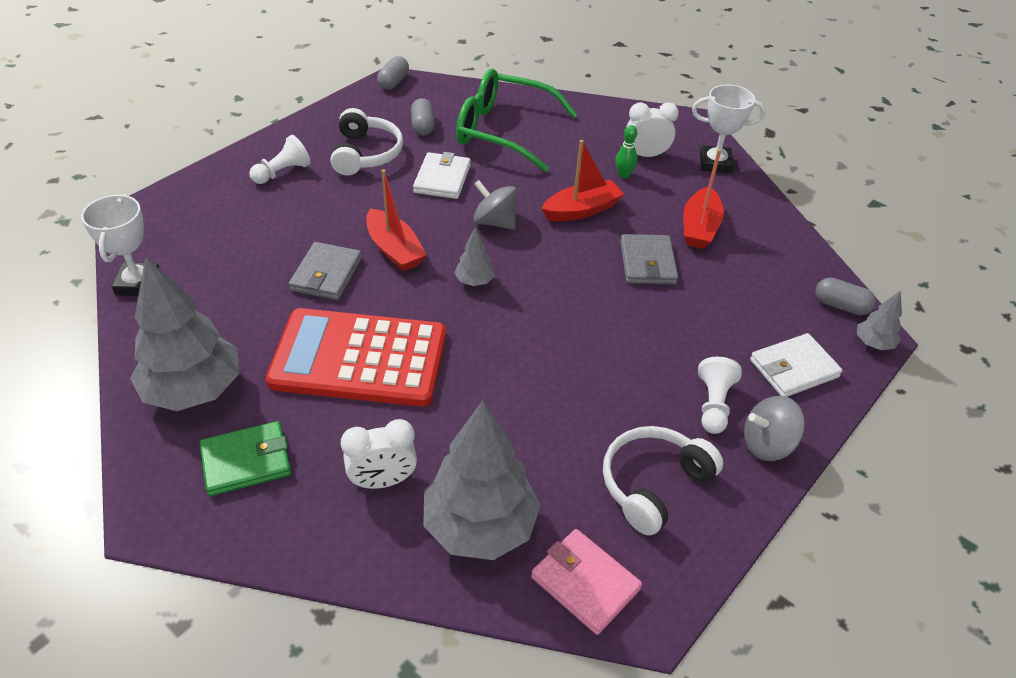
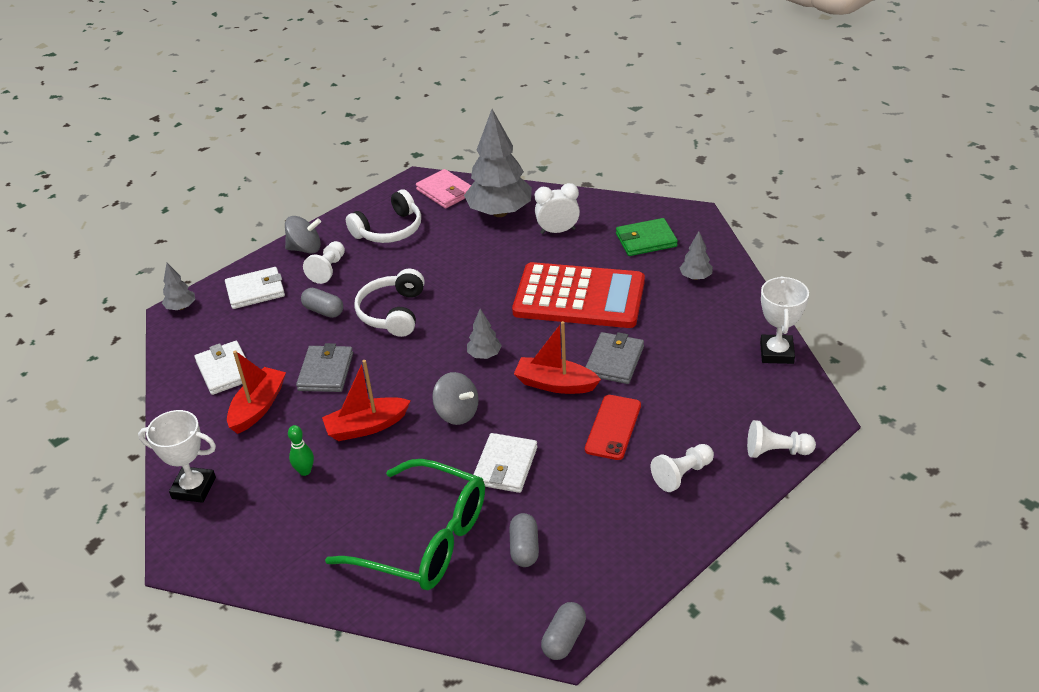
camera: 170 degrees left, 5 degrees down
(188, 189) = (776, 451): none -> white pawn
(194, 390) = (695, 277): grey tree -> grey tree, size x0.45
(338, 209) = (613, 427): none -> red phone
(365, 154) = (592, 502): white headphones -> white headphones (393, 312)
(394, 250) = (555, 384): red boat -> red boat turned 45 degrees counterclockwise
(646, 155) = (267, 500): white clock -> none
(759, 264) = (225, 370): none -> white wallet
(840, 306) = (182, 335): grey capsule -> grey capsule (323, 311)

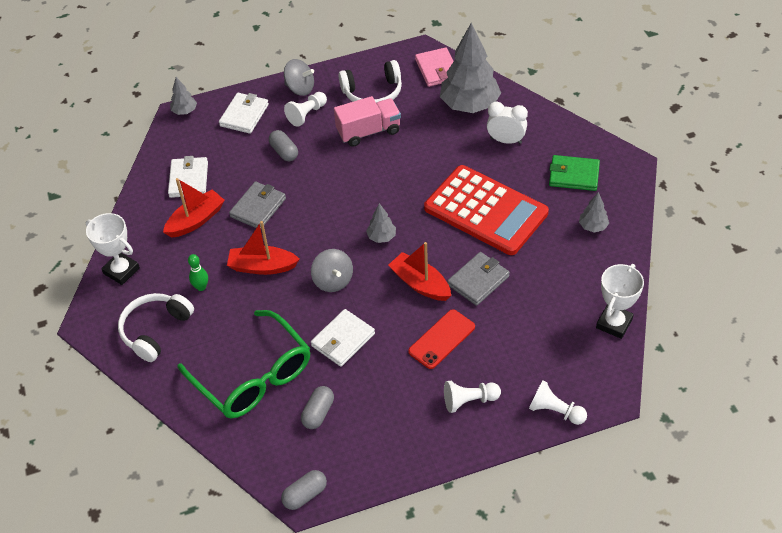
camera: 25 degrees right, 10 degrees up
(255, 291) = (244, 115): white wallet -> white wallet turned 75 degrees counterclockwise
(393, 312) = (334, 172): white headphones -> white headphones (155, 330)
(407, 265) = (368, 131): none -> pink truck

